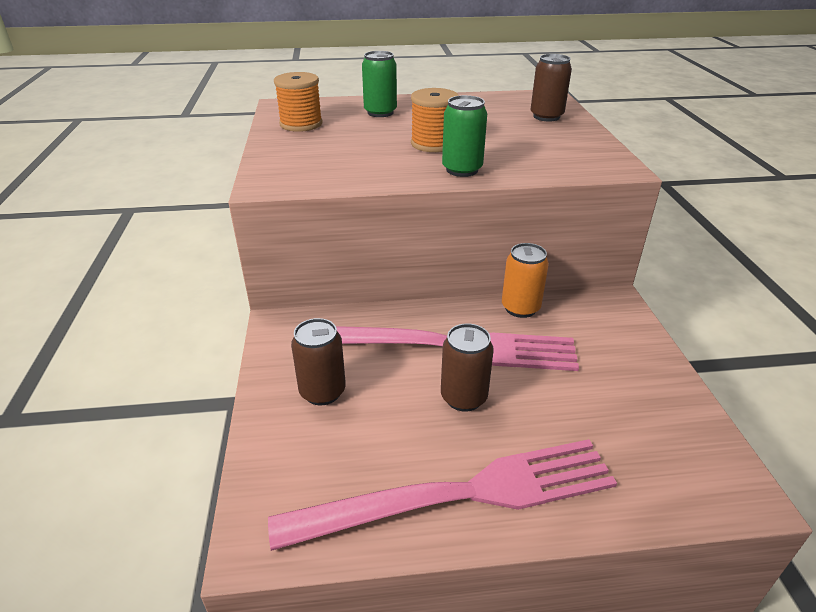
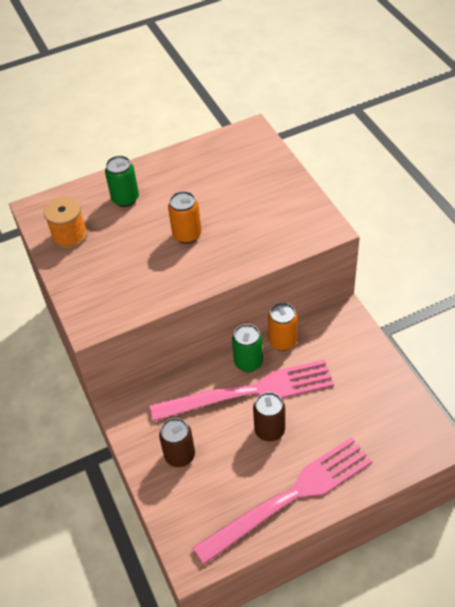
camera: 15 degrees left, 15 degrees up
(433, 144) = (187, 235): orange spool -> orange can
(462, 170) = (221, 264): green can -> green can (248, 362)
(546, 116) = (260, 168): brown can -> none

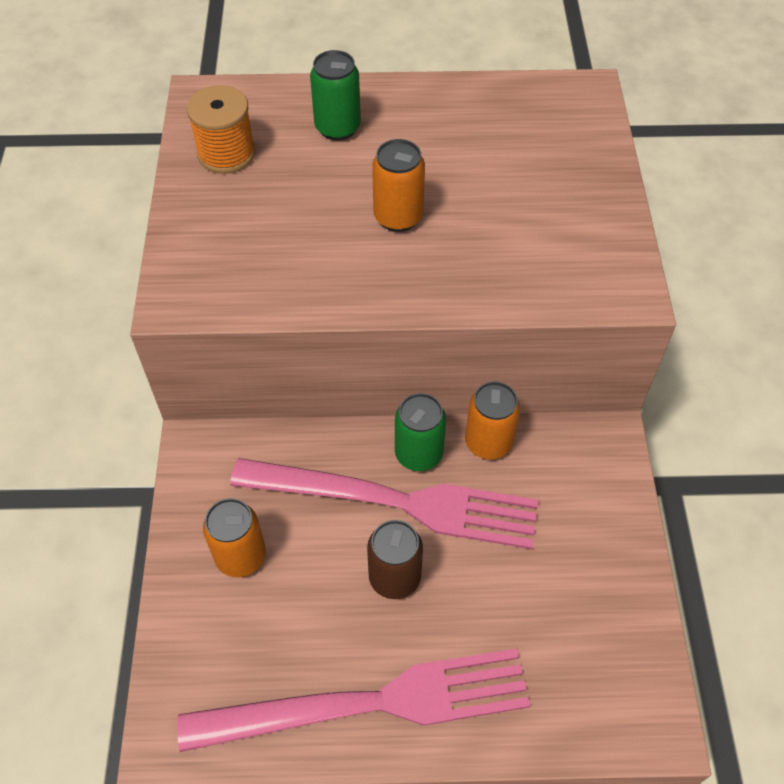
camera: 20 degrees right, 5 degrees up
(180, 455) = (240, 556): brown can -> orange can

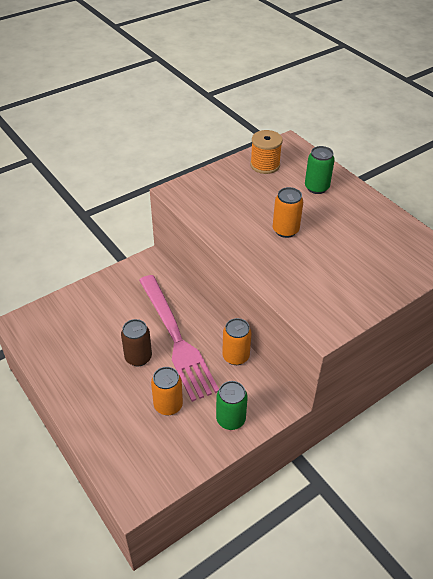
camera: 55 degrees right, 10 degrees down
(240, 556) = (110, 302): orange can -> orange can (168, 405)
(368, 704) = (73, 379): pink fork -> none
(418, 454) = (207, 334): green can -> green can (230, 419)

